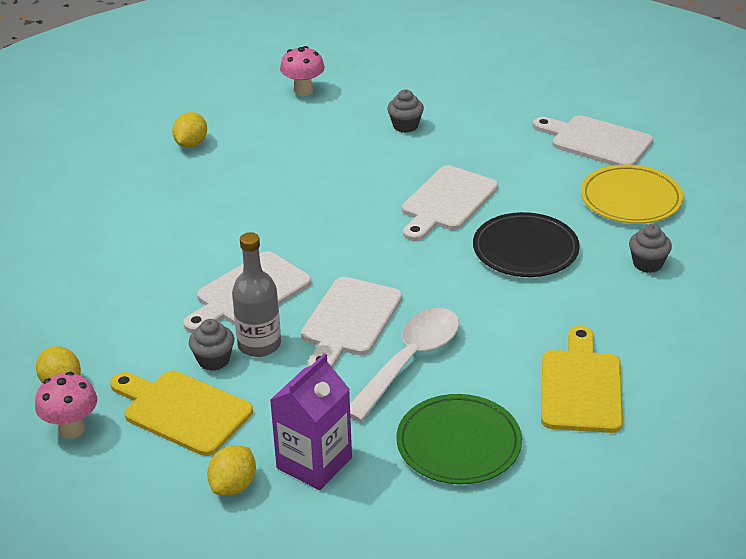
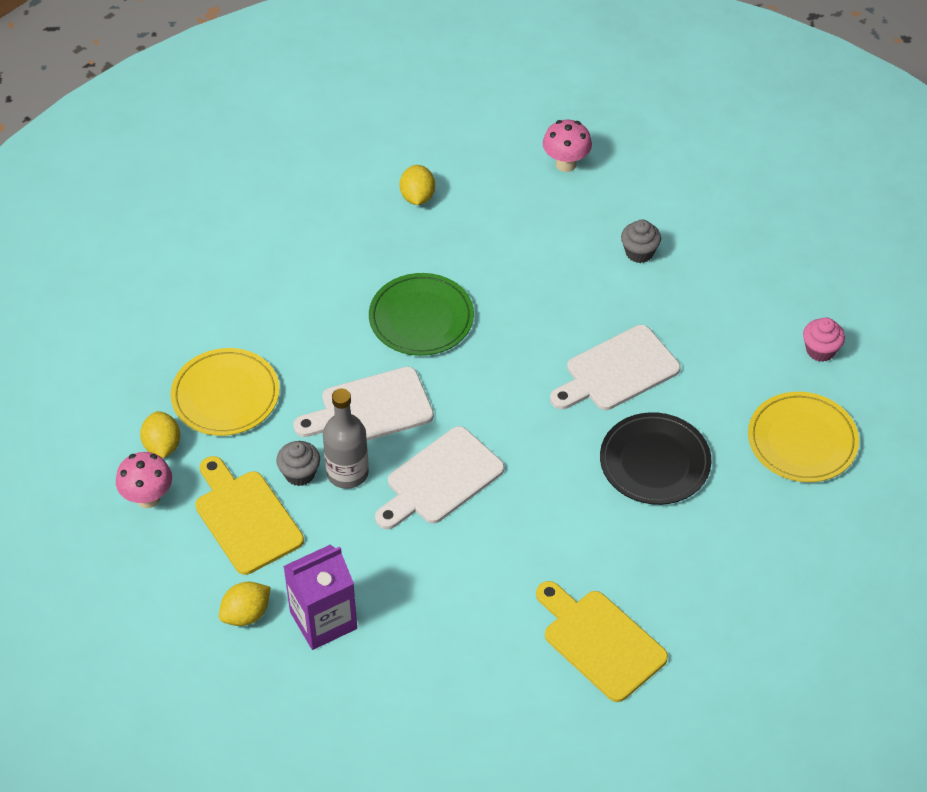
camera: 25 degrees right, 15 degrees up
(102, 327) = (225, 395): none -> yellow plate
(191, 144) = (417, 197): yellow lemon -> yellow lemon turned 45 degrees counterclockwise
(410, 361) = (467, 547): white spoon -> none
(458, 443) = (454, 654): green plate -> green plate (421, 318)
(580, 387) = (600, 642): yellow cutting board -> yellow cutting board turned 75 degrees counterclockwise
(596, 141) = (820, 350): white cutting board -> pink cupcake
(647, 264) = (761, 528): grey cupcake -> none

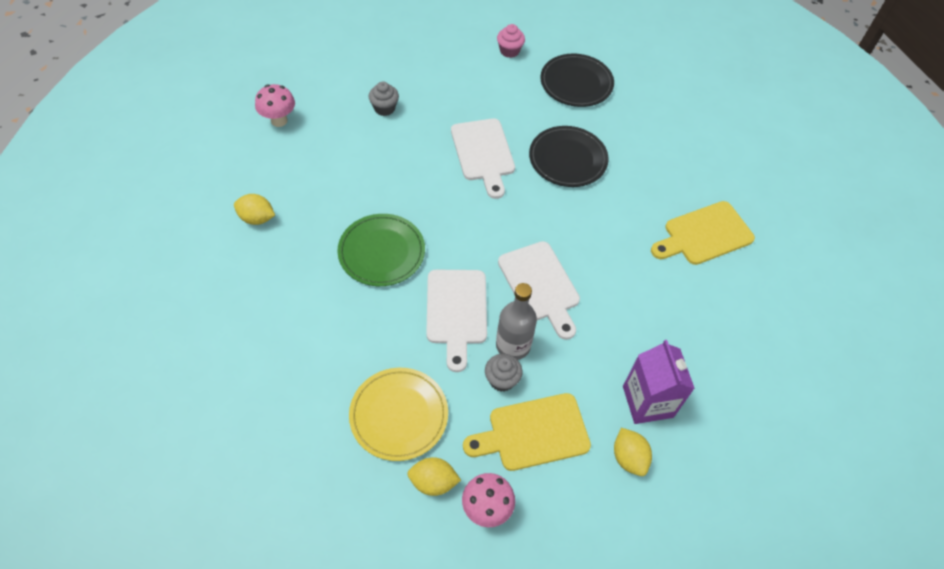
camera: 75 degrees left, 5 degrees up
(802, 440) = (576, 83): yellow plate -> black plate

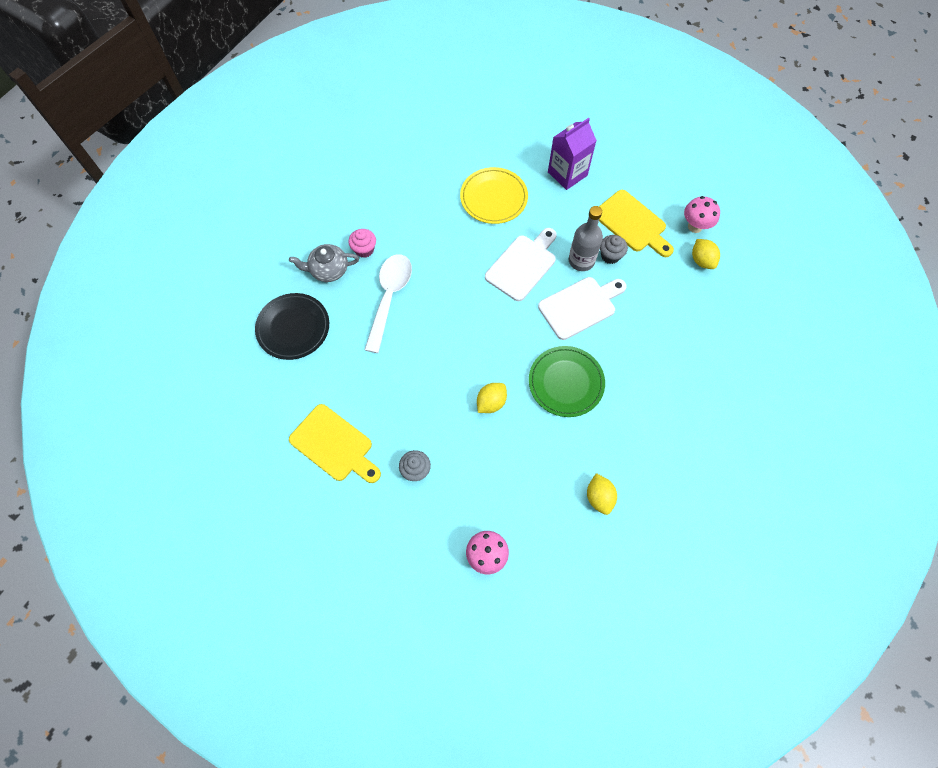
camera: 115 degrees left, 10 degrees up
(399, 415) = (677, 301): yellow plate -> yellow plate (493, 198)
(483, 153) = (420, 361): white cutting board -> none
(509, 51) = (278, 402): pink cupcake -> pink cupcake (364, 249)
(568, 159) = (389, 297): black plate -> white spoon
(626, 128) = (328, 270): none -> grey teapot
(628, 458) = (611, 170): yellow lemon -> yellow lemon (491, 402)
(704, 235) = (411, 184): yellow cutting board -> yellow cutting board (334, 445)

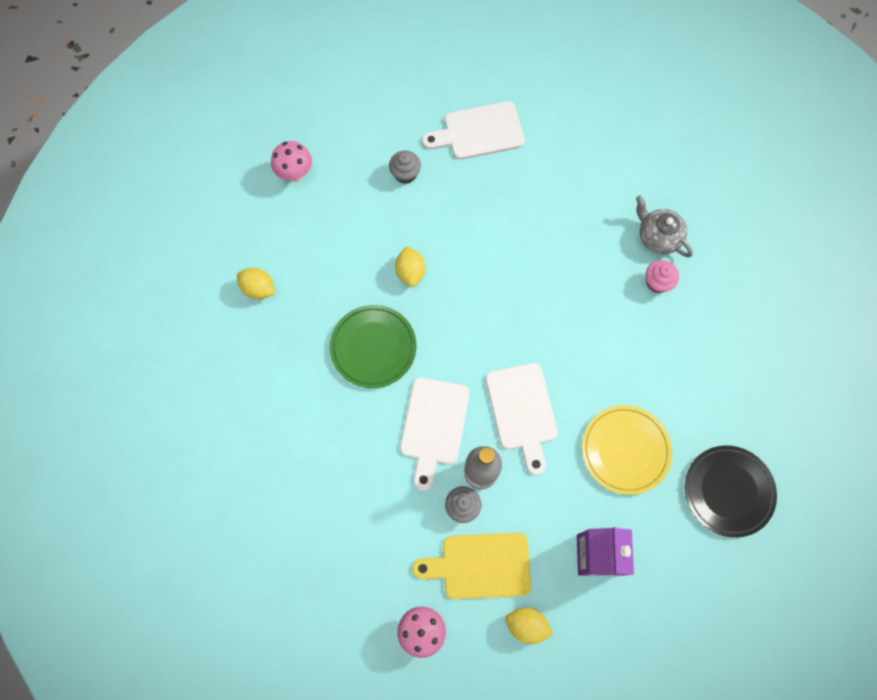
camera: 130 degrees right, 5 degrees up
(293, 328) = (617, 170): black plate -> black plate (728, 491)
(328, 270) = (658, 237): grey teapot -> grey teapot turned 75 degrees counterclockwise
(334, 445) = (479, 132): yellow cutting board -> white cutting board
(389, 297) = (585, 267): white spoon -> none
(701, 260) = (379, 595): yellow lemon -> yellow lemon (526, 625)

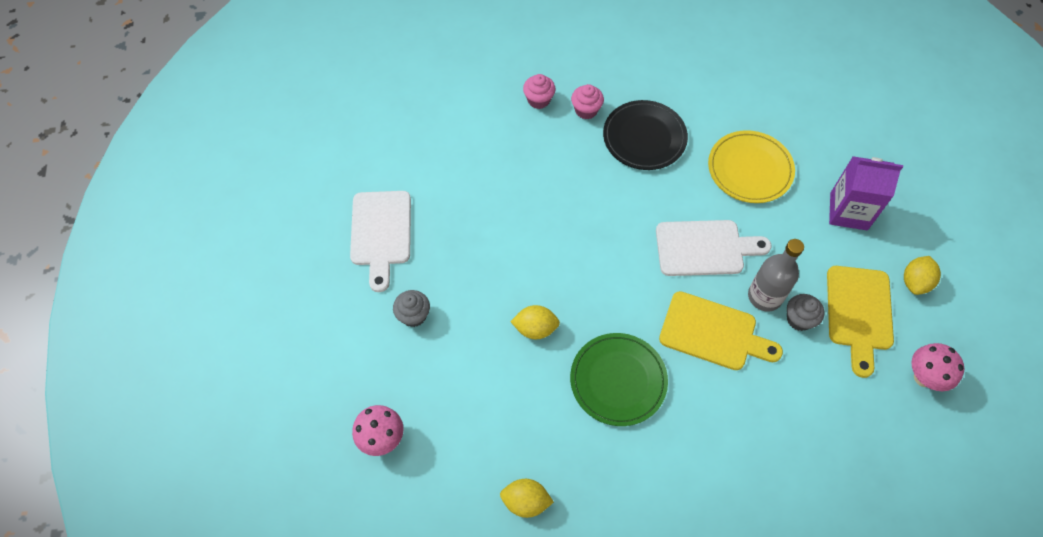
camera: 80 degrees left, 10 degrees down
(258, 289) = (526, 501): yellow lemon -> yellow lemon turned 60 degrees clockwise
(434, 426) = (713, 332): white cutting board -> yellow cutting board
(658, 237) = (538, 100): grey teapot -> pink cupcake
(728, 491) = (792, 100): black plate -> black plate (644, 137)

